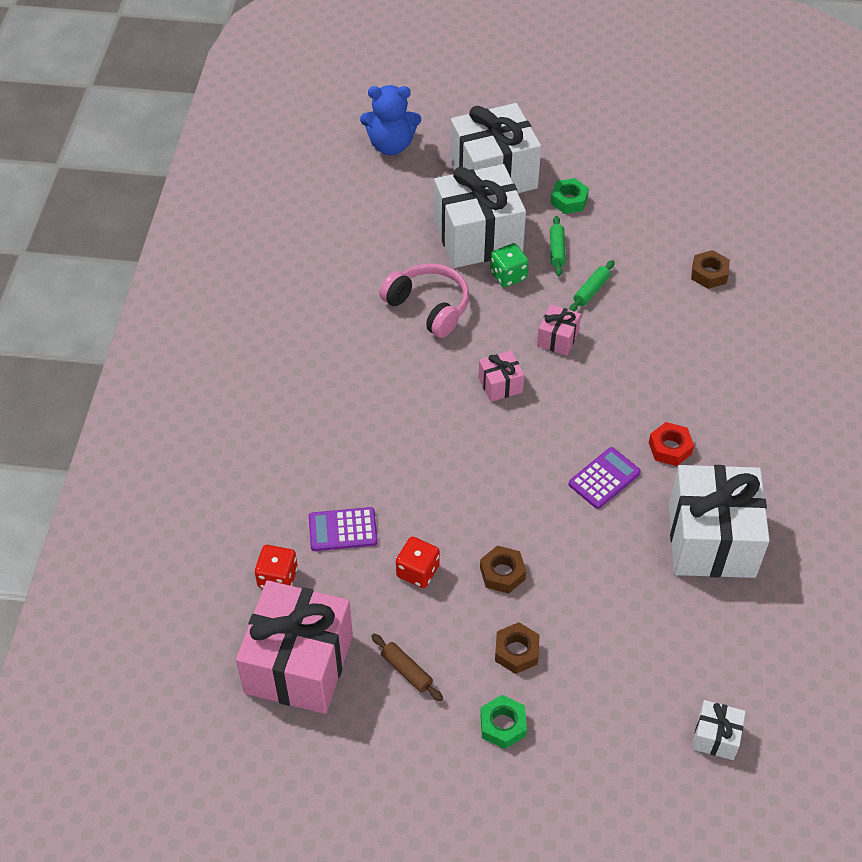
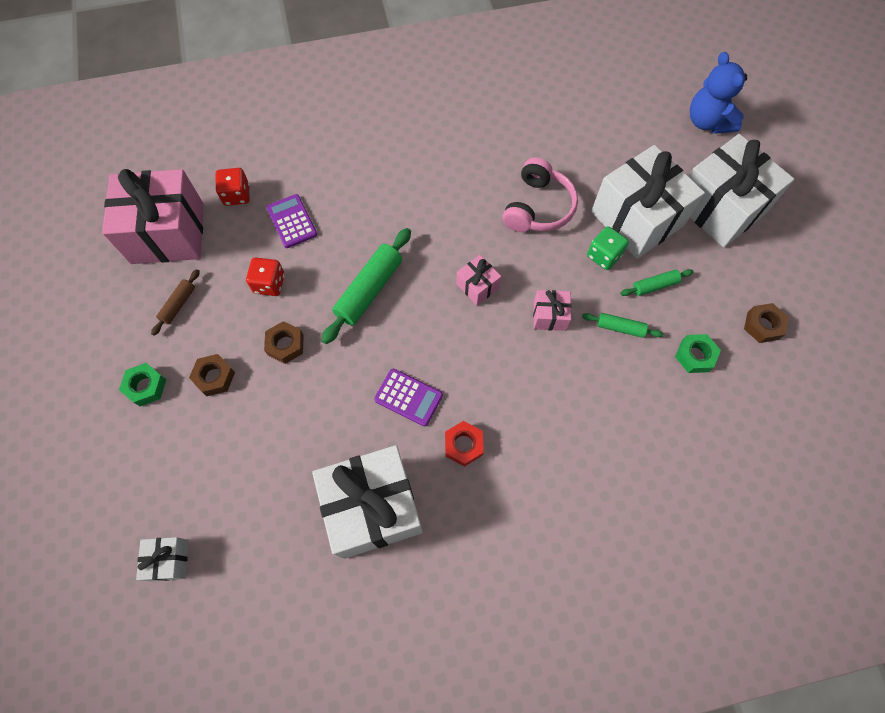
camera: 70 degrees right, 15 degrees up
(465, 479) = (369, 290): none -> green rolling pin
(569, 200) = (723, 278): green nut -> green nut (695, 356)
(709, 274) = (696, 428): brown nut -> brown nut (762, 325)

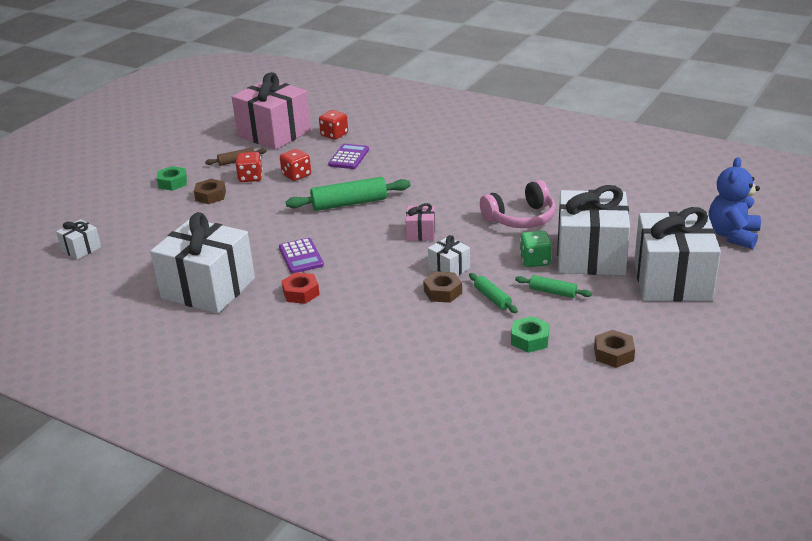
camera: 45 degrees right, 35 degrees down
(224, 320) = (250, 177): none -> red dice
(285, 345) = (267, 202): brown nut -> brown nut (443, 292)
(549, 316) = (449, 268): pink gift -> white gift

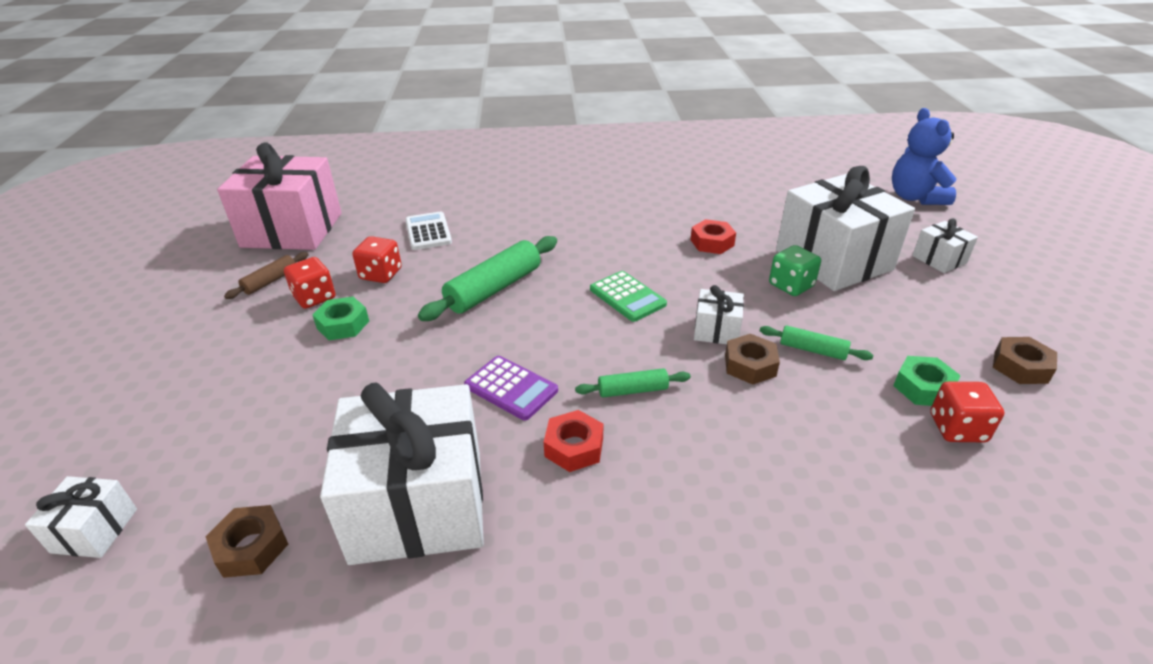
camera: 35 degrees left, 5 degrees up
(173, 183) = (189, 344): green nut -> green nut (343, 324)
(210, 196) = (275, 344): brown nut -> brown nut (251, 547)
(334, 135) = (379, 210): red dice -> red dice (957, 428)
(349, 157) = (428, 232): purple calculator -> white calculator
(421, 233) = (627, 297): pink gift -> green calculator
(521, 218) = (712, 242): pink headphones -> red nut
(552, 292) = (859, 316): green rolling pin -> green rolling pin (632, 390)
(672, 280) = (939, 259): white gift -> white gift, size x0.45

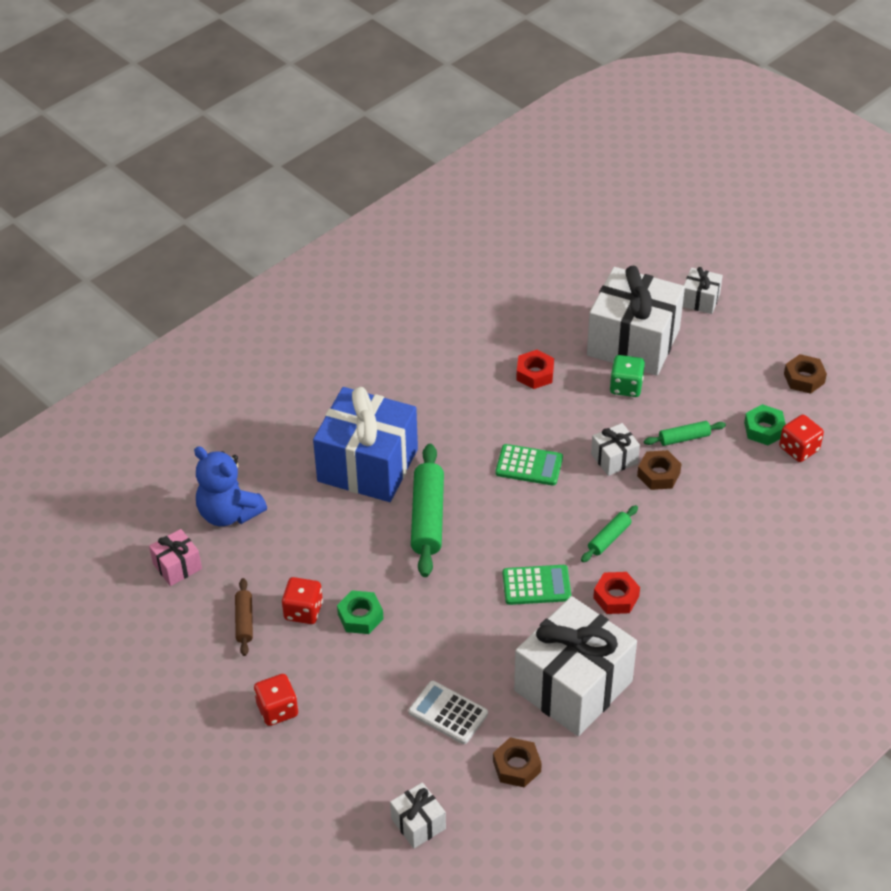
camera: 40 degrees left, 10 degrees up
(292, 230) = (177, 566): pink gift -> pink gift, size x0.45
(381, 274) = (323, 559): red dice -> red dice (277, 709)
(428, 232) = (300, 496): white calculator -> white calculator (448, 713)
(500, 237) = (367, 465): none -> blue gift
(511, 388) = (536, 585): purple calculator -> green calculator
(915, 197) = (637, 231): blue teddy bear -> blue teddy bear (229, 513)

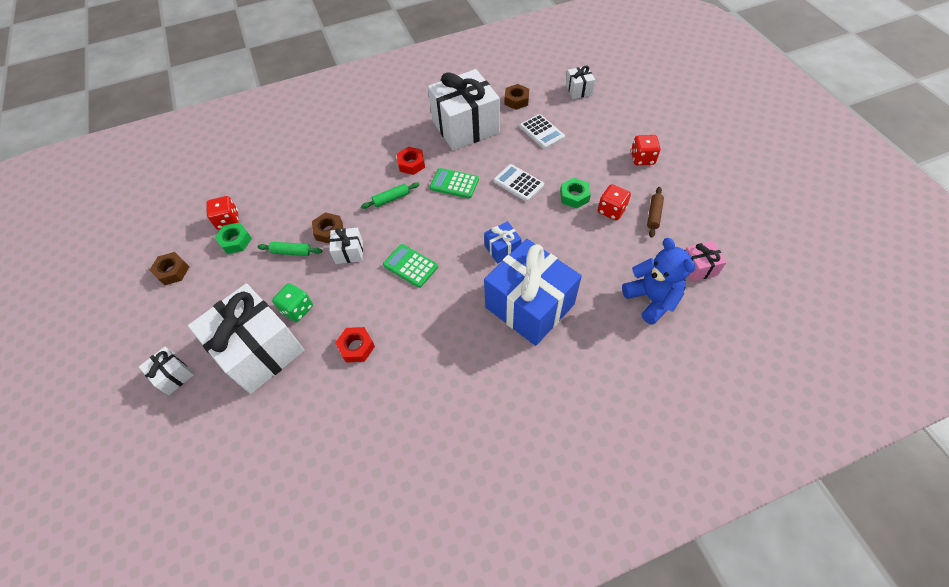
camera: 155 degrees left, 10 degrees up
(427, 518) = (502, 249): green rolling pin -> blue gift
(446, 613) = (518, 183): none -> white calculator

